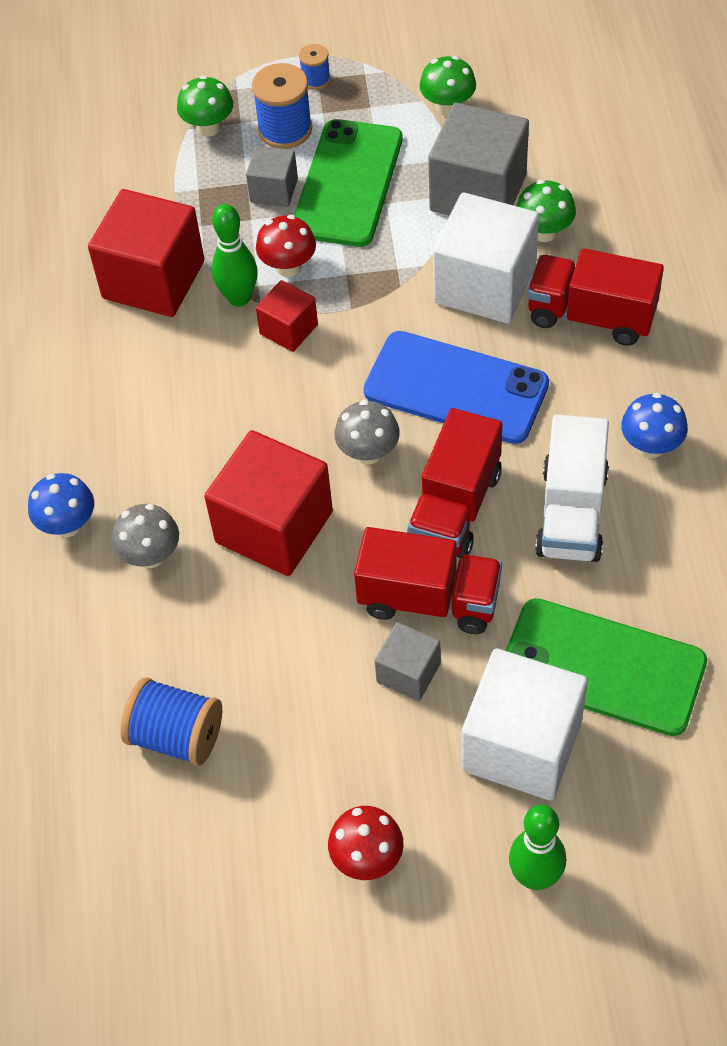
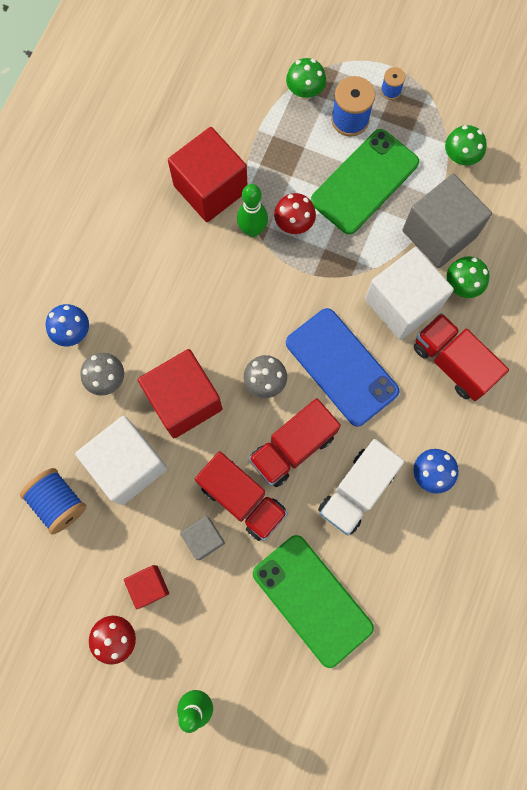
camera: 25 degrees right, 20 degrees up
(274, 190) = (317, 162): grey cube -> none
(288, 329) = (268, 269): red cube -> red cube (149, 586)
(522, 745) = (238, 621): white cube -> white cube (128, 465)

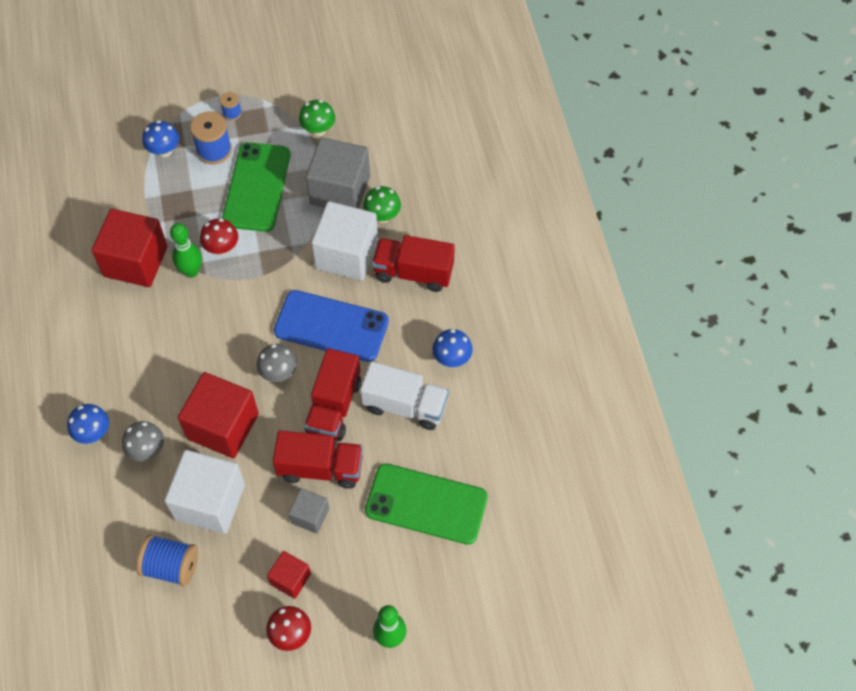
camera: 35 degrees left, 15 degrees down
(305, 92) = (164, 150): green mushroom -> blue mushroom
(357, 491) = (405, 405): white truck -> white truck turned 75 degrees counterclockwise

